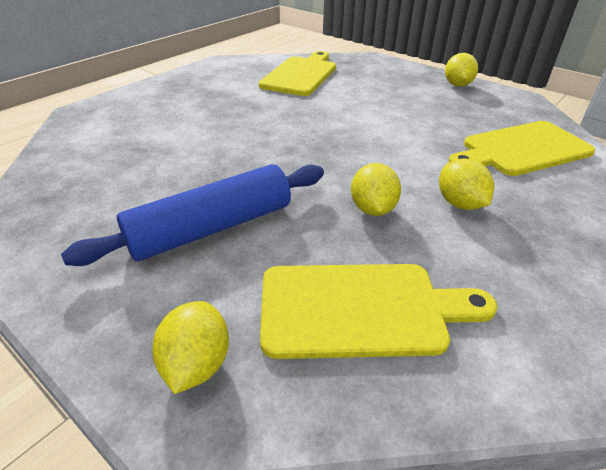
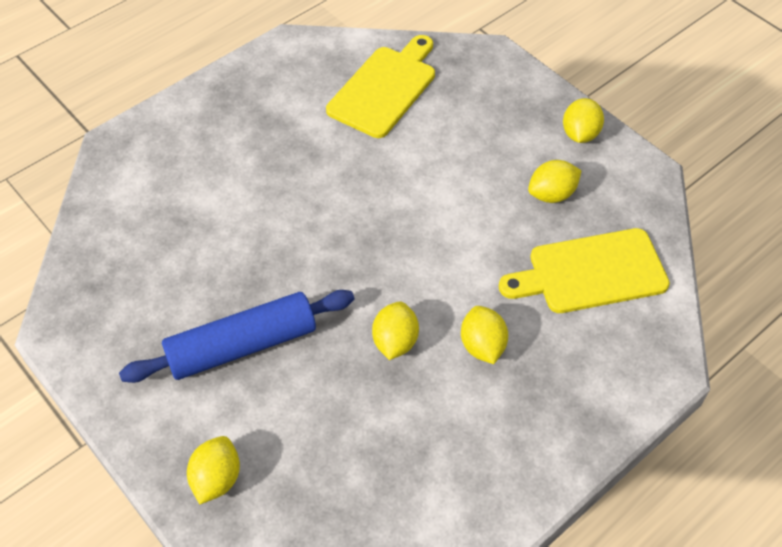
camera: 10 degrees right, 15 degrees up
(360, 309) = (348, 451): yellow cutting board -> none
(457, 112) = (551, 194): none -> yellow lemon

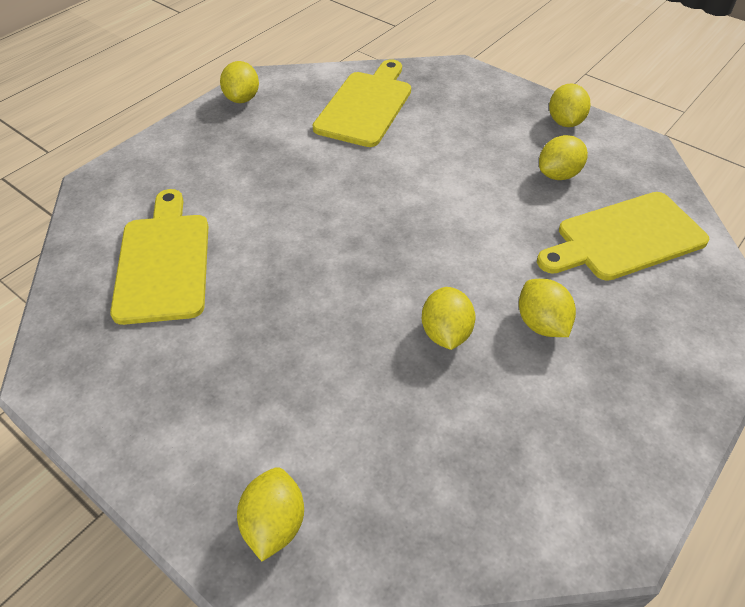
camera: 10 degrees left, 5 degrees down
(164, 236) = (163, 262): none -> yellow cutting board
(242, 345) = (274, 362): blue rolling pin -> none
(265, 64) = (242, 98): none -> yellow lemon

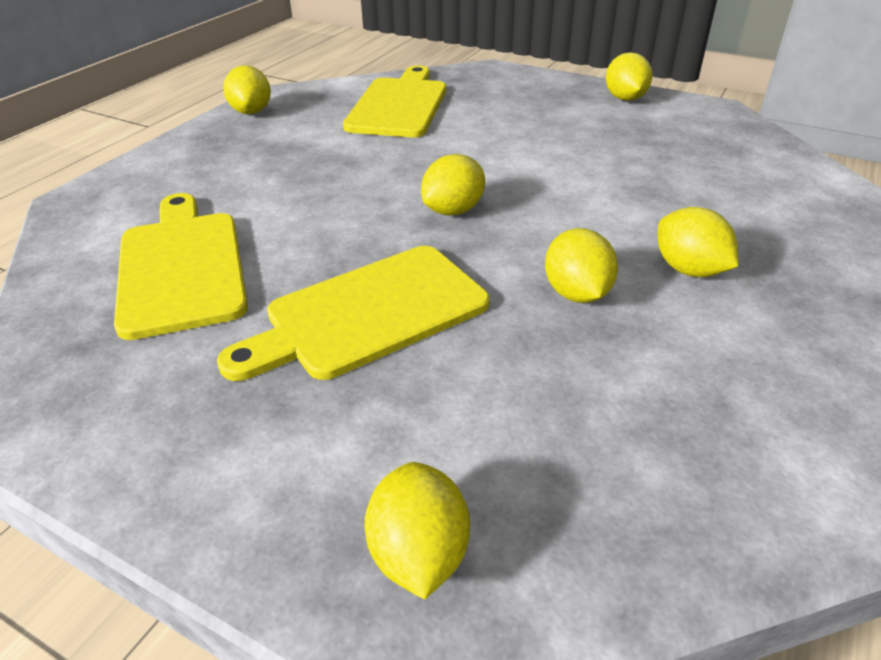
camera: 10 degrees left, 10 degrees down
(558, 174) = (639, 139): yellow lemon -> yellow lemon (453, 210)
(625, 238) = (741, 183): yellow cutting board -> yellow cutting board (368, 313)

